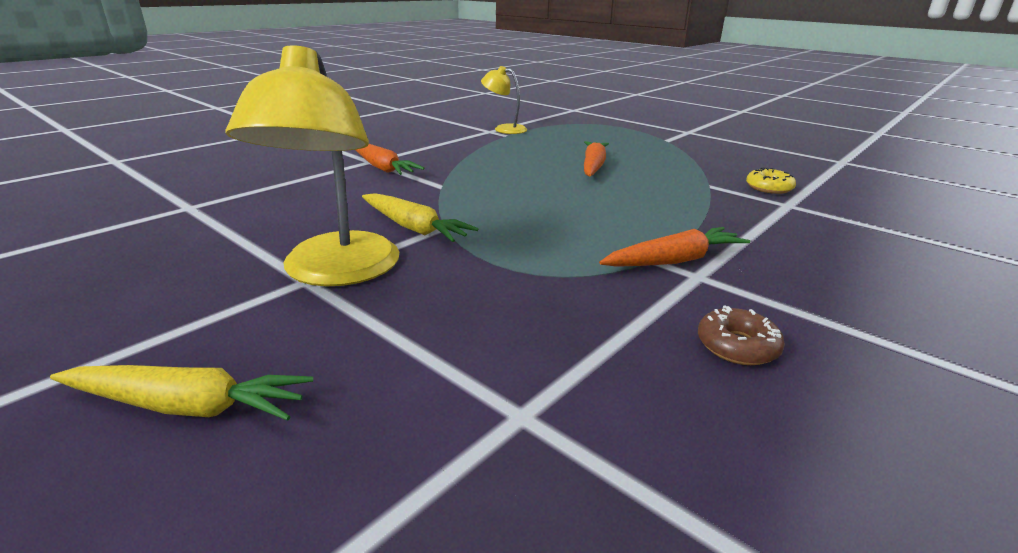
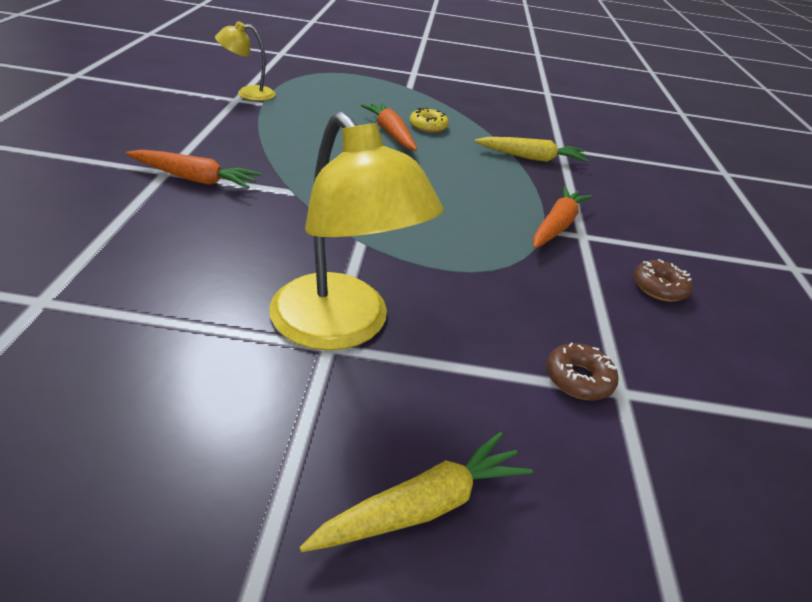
camera: 40 degrees left, 10 degrees up
(414, 228) = (338, 252): yellow carrot -> yellow carrot (531, 158)
(488, 383) = (578, 379): none -> brown donut
(769, 188) = (534, 132): yellow donut -> yellow donut (428, 126)

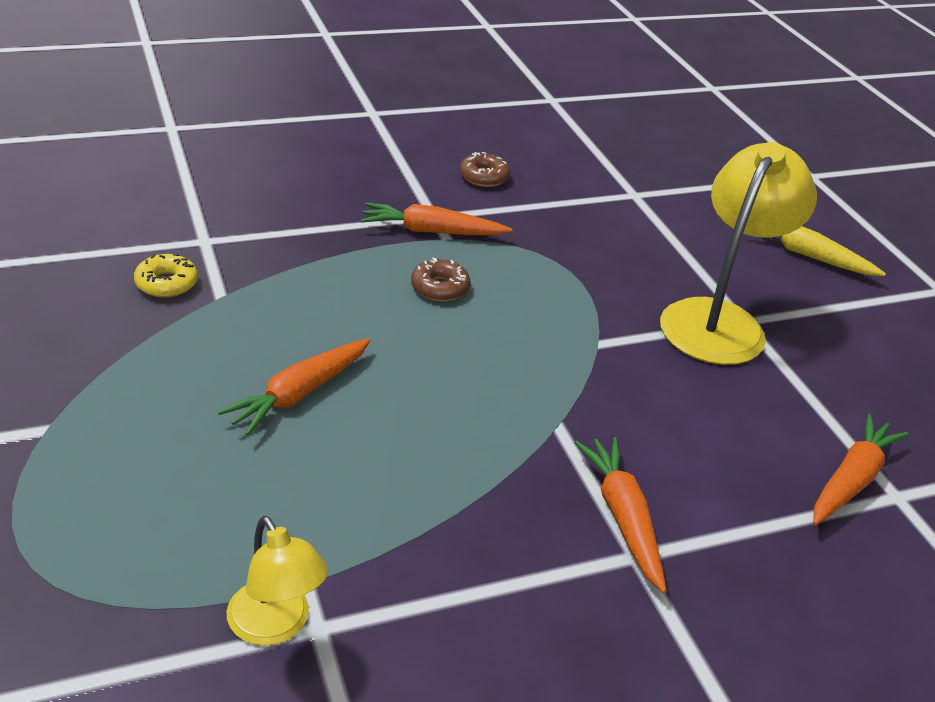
camera: 115 degrees left, 0 degrees up
(88, 285) = (851, 480): none -> orange carrot
(428, 126) = (234, 364): yellow donut -> yellow donut (166, 283)
(531, 158) = (265, 261): yellow carrot -> none
(578, 379) = (643, 211): brown donut -> brown donut (440, 288)

